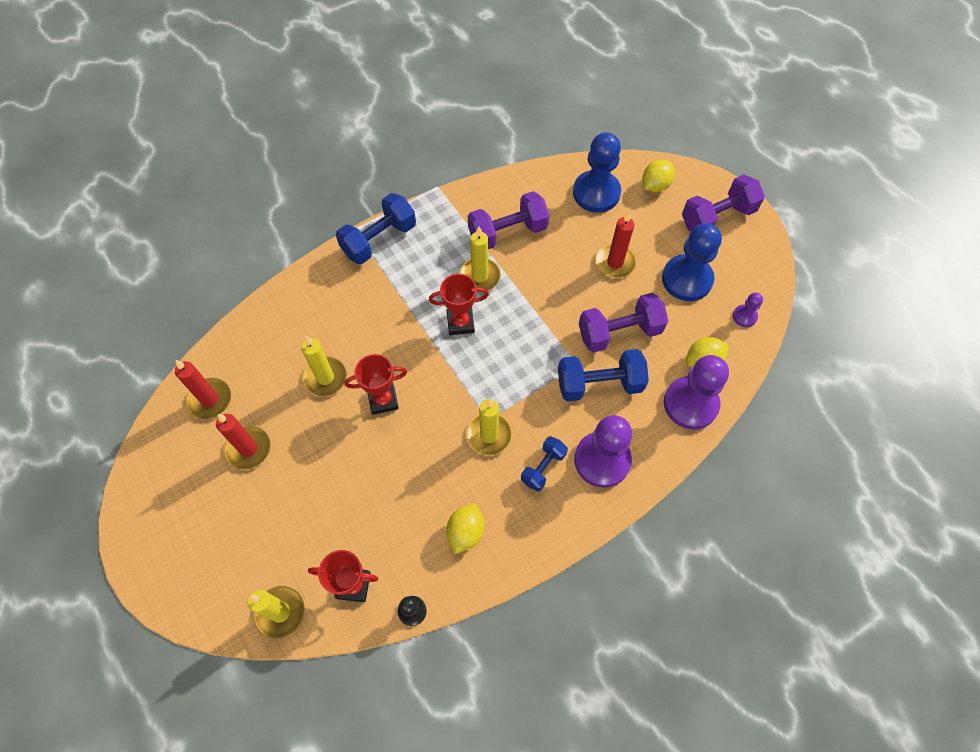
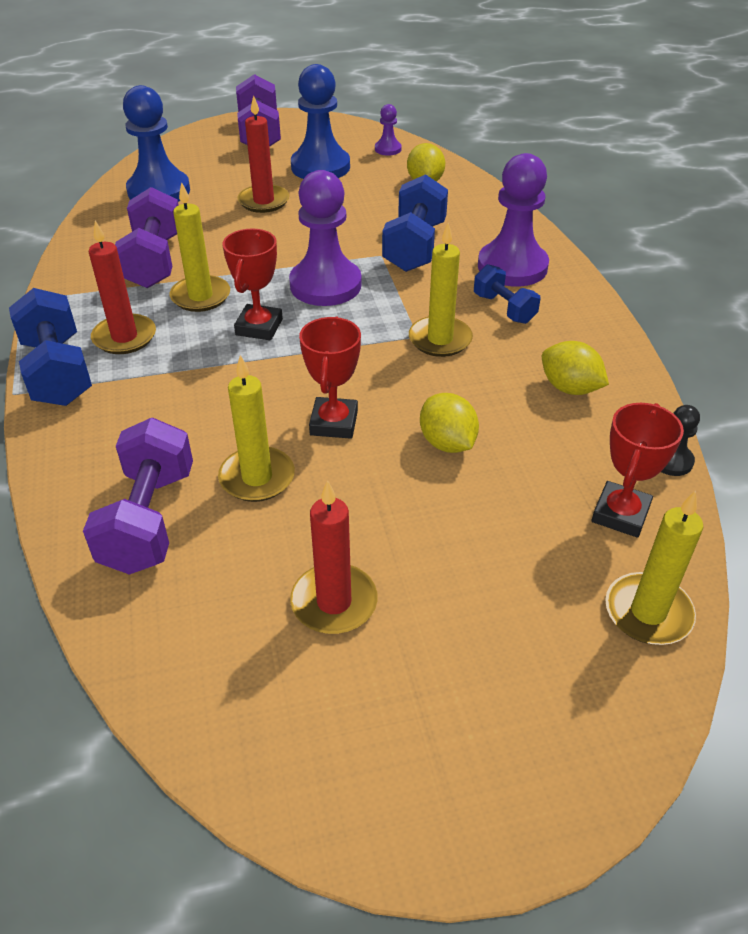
camera: 70 degrees left, 20 degrees down
(210, 399) = (202, 644): red candle -> red candle (124, 337)
(619, 332) = (356, 219): purple dumbbell -> purple dumbbell (149, 520)
(655, 185) = (186, 156): yellow lemon -> yellow lemon (447, 443)
(690, 404) = (470, 200): purple pawn -> purple pawn (325, 285)

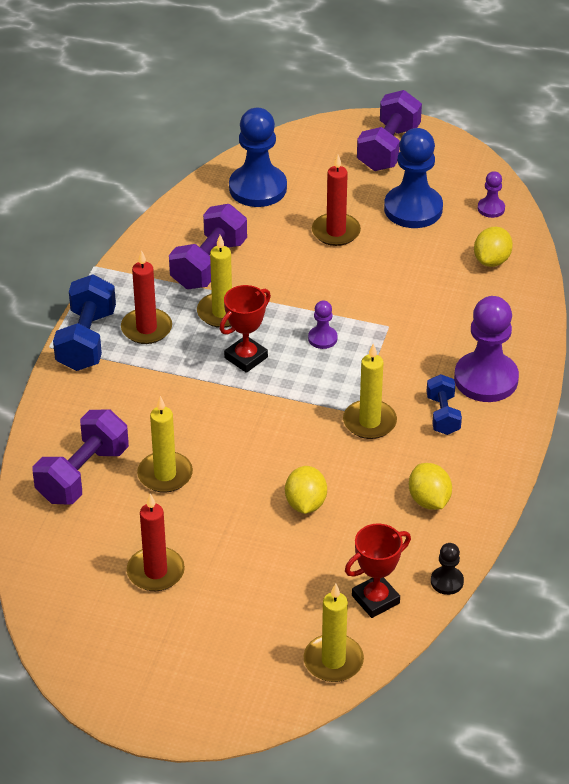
camera: 30 degrees right, 0 degrees up
(325, 285) = (322, 338): purple pawn -> purple pawn, size x0.47
(333, 423) = (242, 457): red trophy -> none
(414, 247) = (423, 328): blue dumbbell -> none

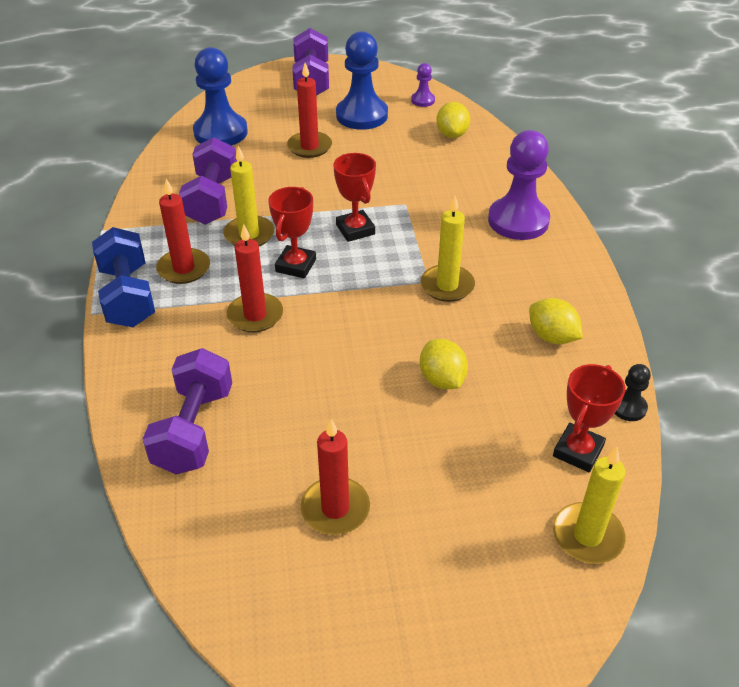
camera: 25 degrees left, 0 degrees up
(165, 474) = (283, 399): yellow candle -> none
(183, 393) = (255, 315): none -> red candle
(322, 338) = (355, 230): purple pawn -> red trophy
(443, 415) = (506, 260): blue dumbbell -> none

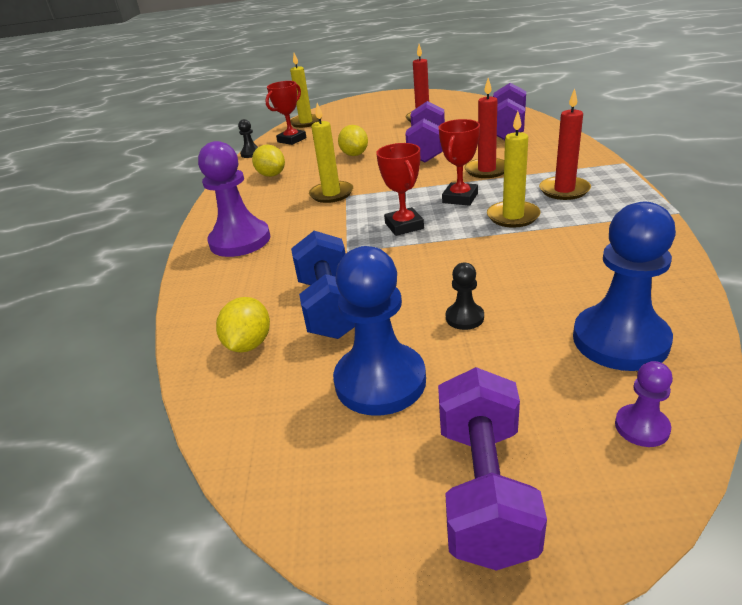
camera: 170 degrees left, 10 degrees down
(128, 296) = (601, 172): blue dumbbell -> blue dumbbell (330, 307)
(212, 200) = (572, 245): purple dumbbell -> purple dumbbell (427, 149)
(309, 147) = (464, 317): red candle -> black pawn
(423, 100) = (261, 421): purple pawn -> purple pawn (641, 427)

